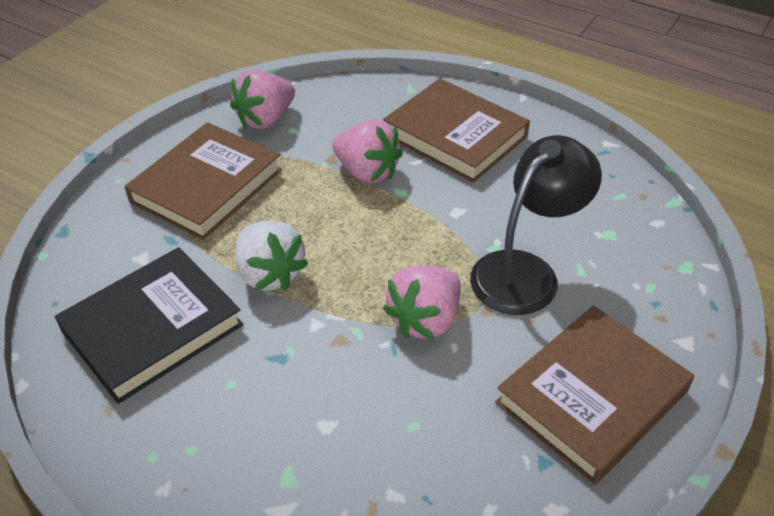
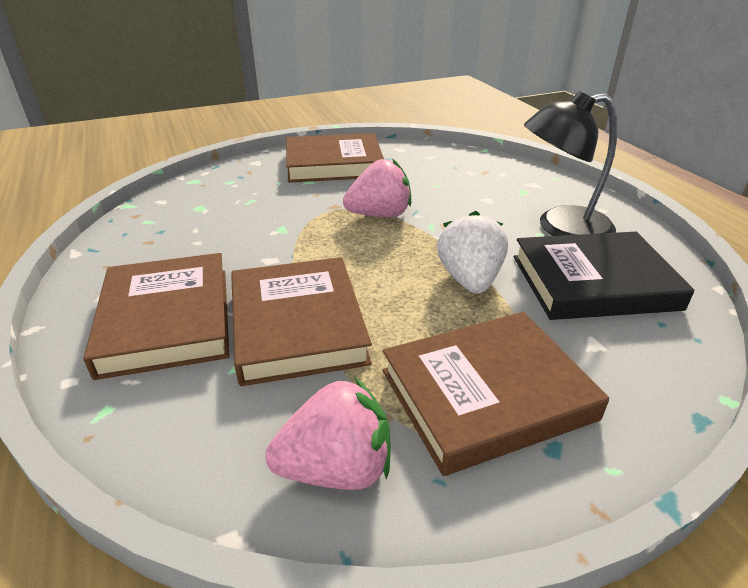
camera: 145 degrees left, 10 degrees down
(367, 172) = (297, 325): pink strawberry -> brown book
(525, 271) = (283, 211): black lamp -> black lamp (561, 228)

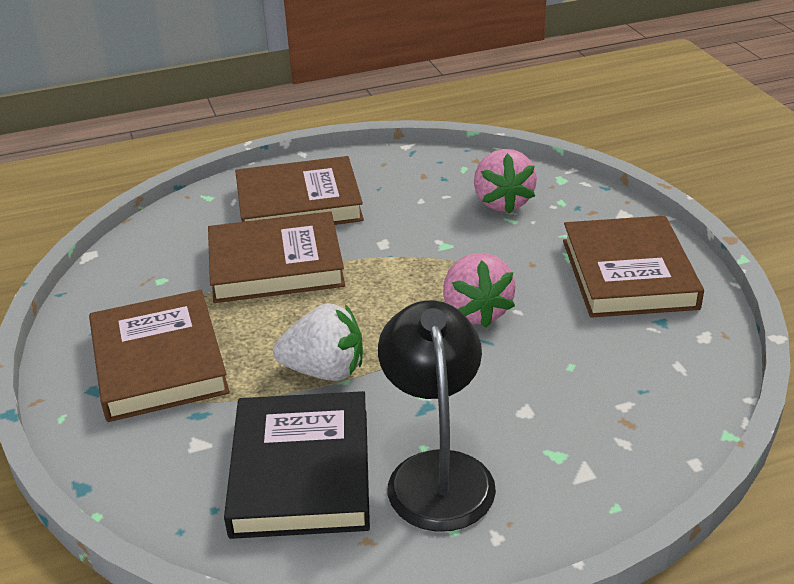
camera: 95 degrees right, 0 degrees up
(336, 468) = (121, 288): pink strawberry -> pink strawberry (502, 202)

